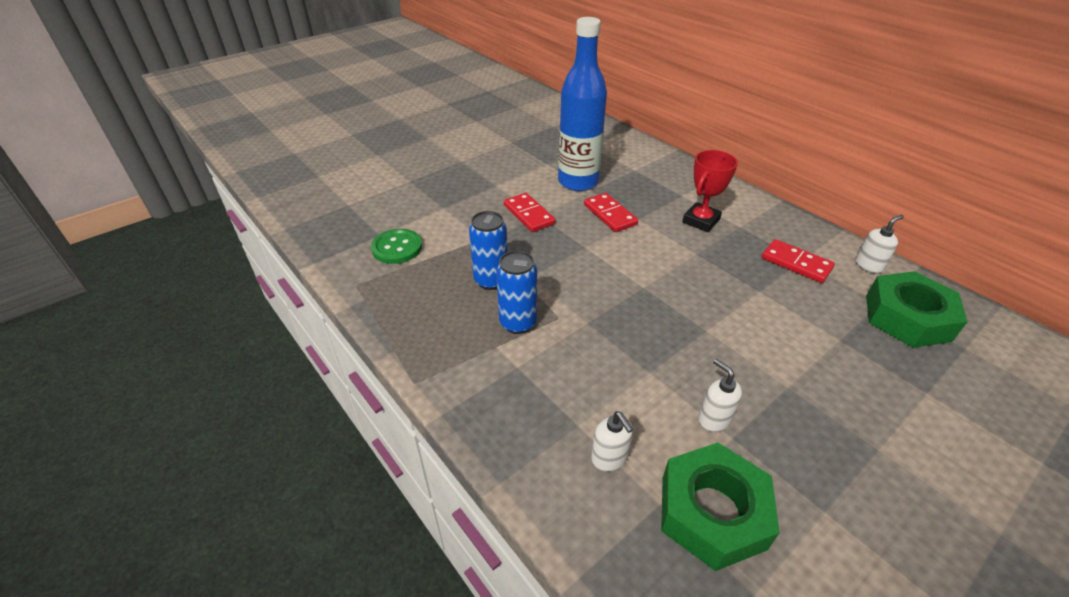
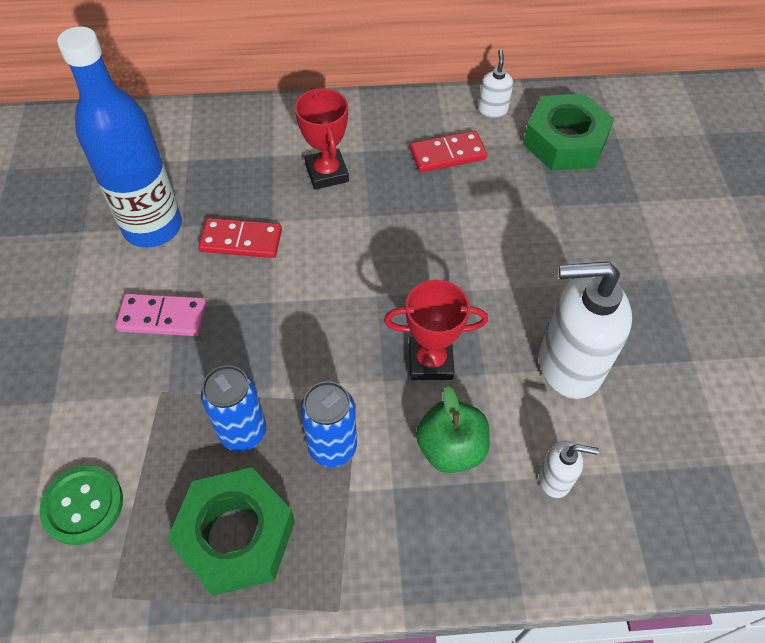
camera: 55 degrees left, 15 degrees up
(528, 214) = (162, 317): red domino -> pink domino
(573, 382) = (451, 448): none -> green apple
(626, 338) = (430, 361): none -> red trophy
(712, 512) = (651, 438): green nut -> green nut (236, 535)
(713, 419) = (568, 365): white soap dispenser -> white soap dispenser, size x2.15

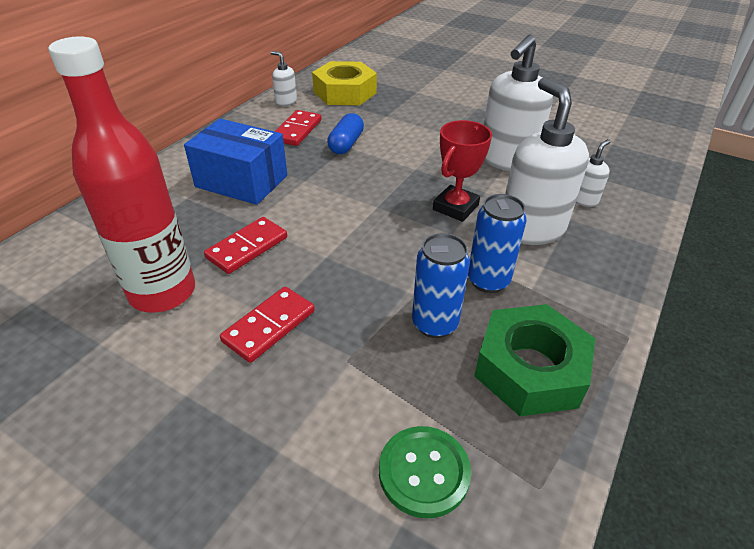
camera: 55 degrees left, 15 degrees down
(153, 227) = (163, 292): blue bottle -> red bottle
(162, 317) = (269, 326): pink domino -> red domino
(327, 173) = (241, 181): red trophy -> blue box
(451, 448) = (531, 228): green apple -> white soap dispenser
(461, 207) = (346, 144): none -> blue capsule
(564, 141) = (344, 92): green nut -> yellow nut

